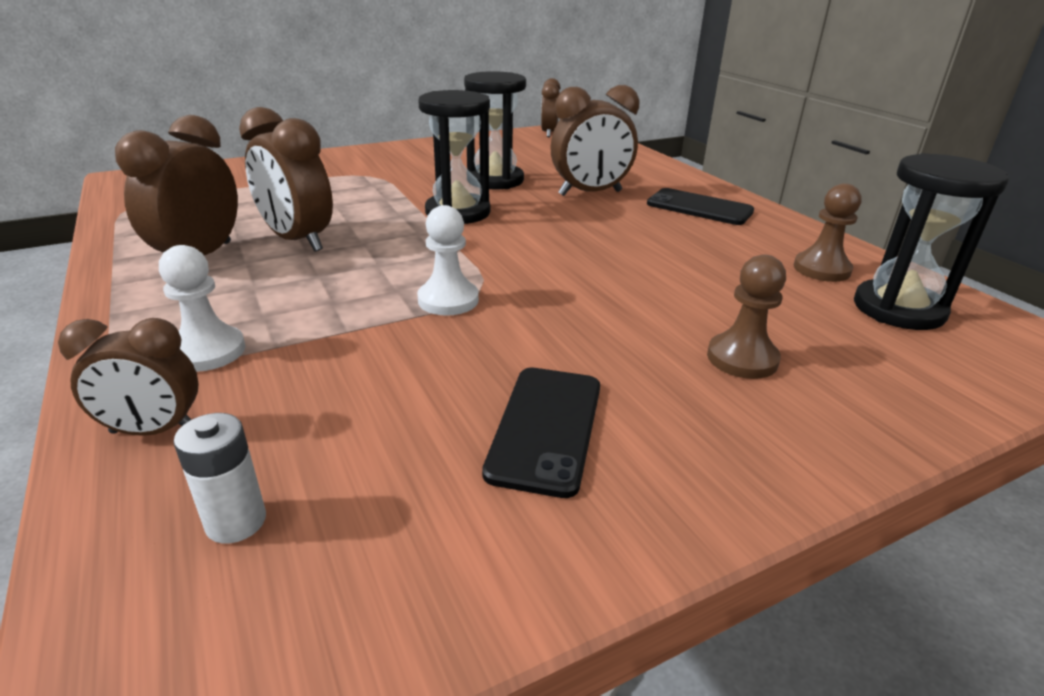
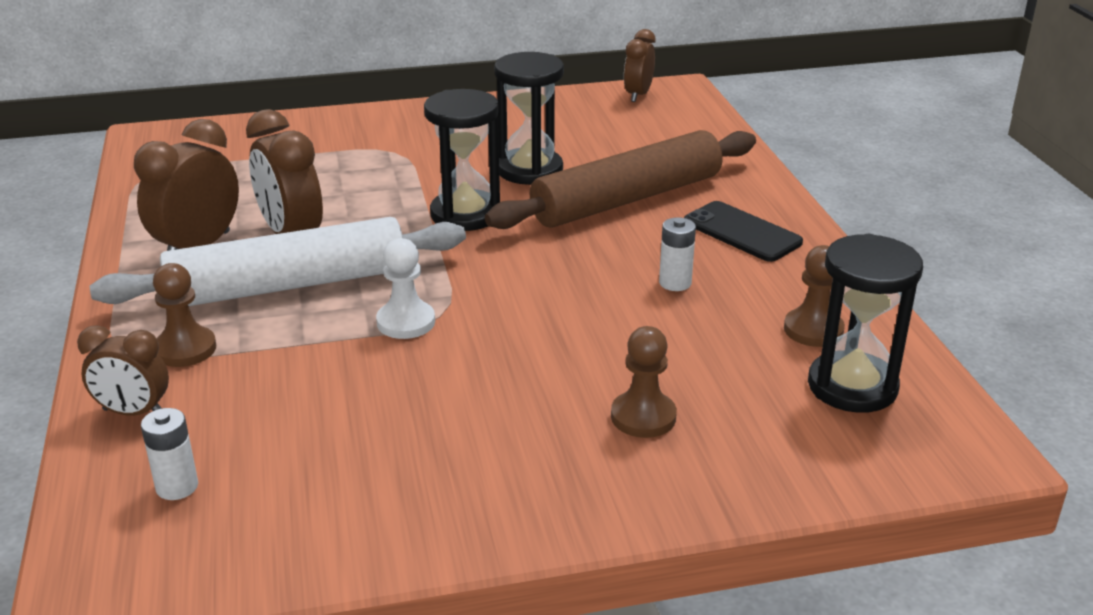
camera: 15 degrees right, 0 degrees up
(208, 351) = (185, 349): white pawn -> brown pawn
(308, 280) = (288, 285): none -> white rolling pin
(546, 428) = (428, 454): black phone -> none
(590, 193) = (628, 199): brown clock -> brown rolling pin
(676, 246) = (675, 283): none -> white battery

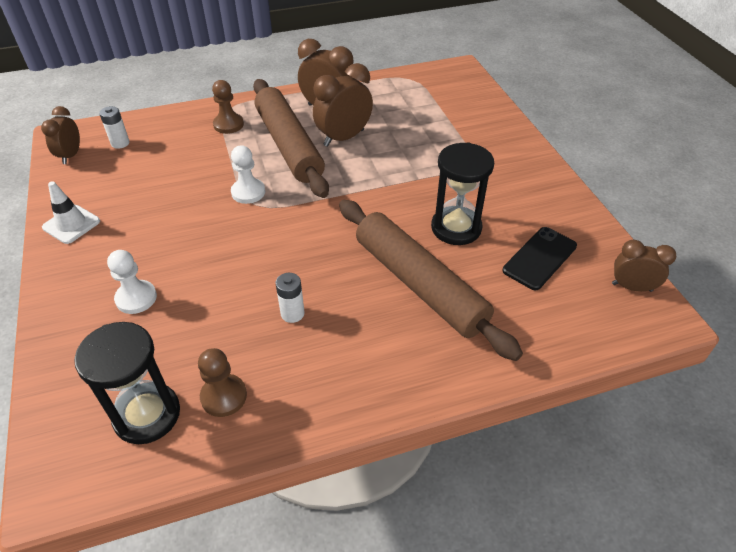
camera: 85 degrees right, 15 degrees up
(133, 412) = (178, 121): brown clock -> brown clock (71, 155)
(288, 285) = (289, 145): white rolling pin -> brown rolling pin
(441, 519) = (71, 224): none -> white traffic cone
(465, 214) = (381, 202): black hourglass -> none
(643, 417) = (136, 298): brown pawn -> white pawn
(742, 232) = (374, 357): black phone -> black phone (539, 258)

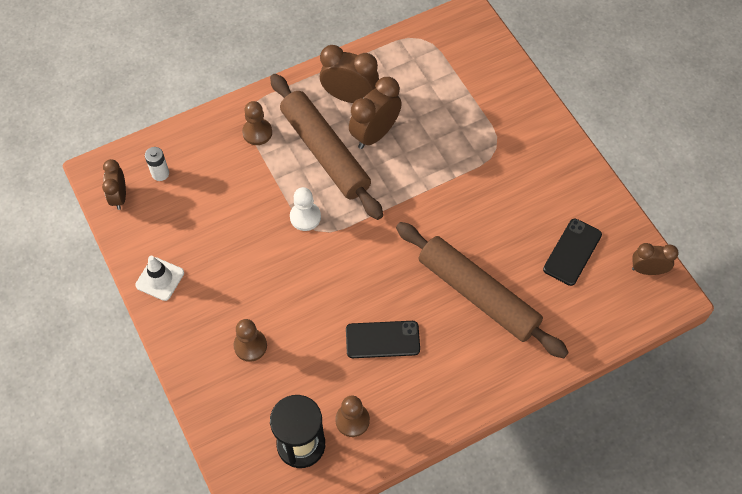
camera: 10 degrees left, 15 degrees up
(136, 298) = (250, 346): white pawn -> brown pawn
(292, 313) = (382, 339): white battery -> black phone
(456, 228) = (498, 230): black hourglass -> none

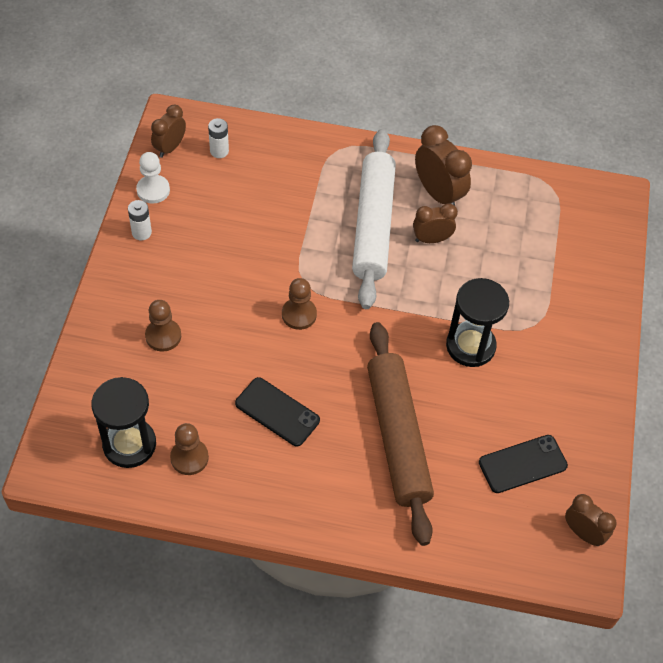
camera: 35 degrees right, 5 degrees down
(160, 279) = (141, 232): white traffic cone -> white battery
(257, 132) = (329, 171): brown pawn -> brown pawn (299, 314)
(305, 217) = (306, 266): white pawn -> white pawn (153, 190)
(325, 152) = (373, 225): brown rolling pin -> white rolling pin
(375, 134) = (431, 239): brown clock -> brown clock, size x0.64
(468, 194) = (470, 346): none -> black hourglass

